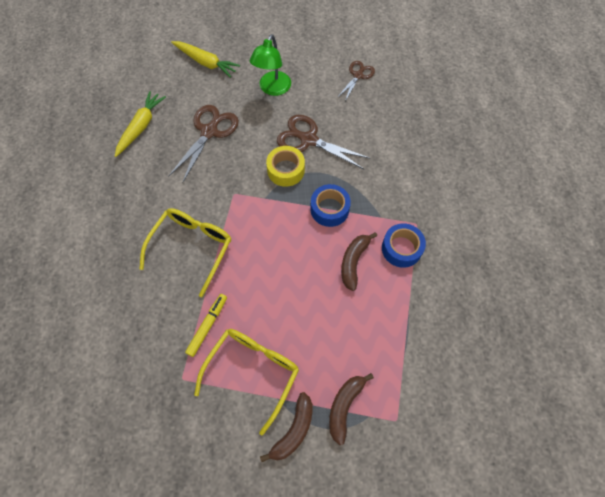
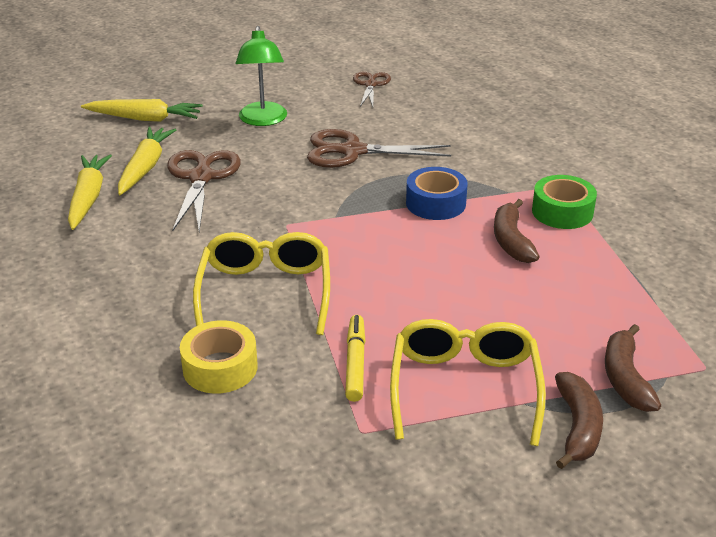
camera: 25 degrees left, 30 degrees down
(183, 110) = (145, 167): none -> yellow carrot
(286, 170) = (344, 185): yellow tape -> yellow tape (220, 367)
(401, 248) = (562, 212): blue tape -> green tape

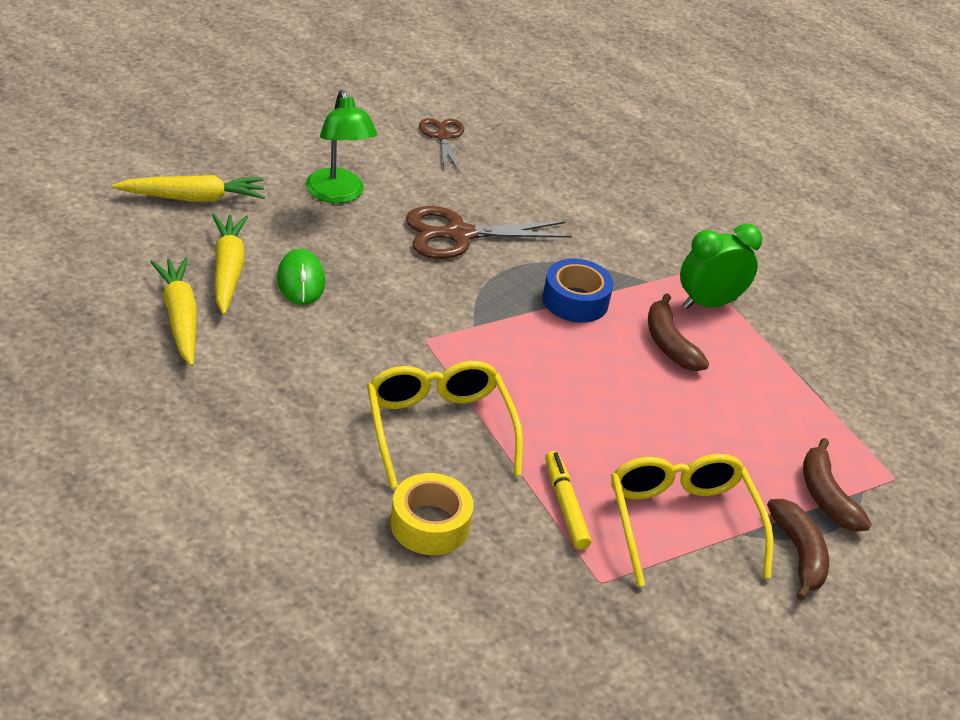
camera: 20 degrees left, 5 degrees up
(201, 177) = (301, 281): brown scissors -> green mouse
(562, 212) = (709, 303): green tape -> green clock

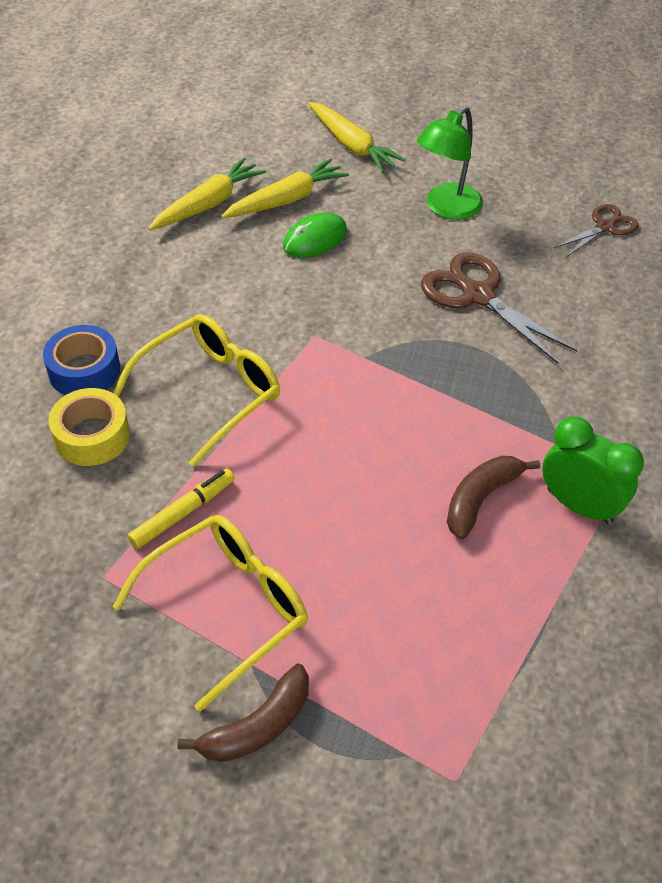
camera: 65 degrees right, 10 degrees up
(575, 300) = (471, 406): blue tape -> blue tape (84, 371)
(826, 496) = (367, 721): brown banana -> none

